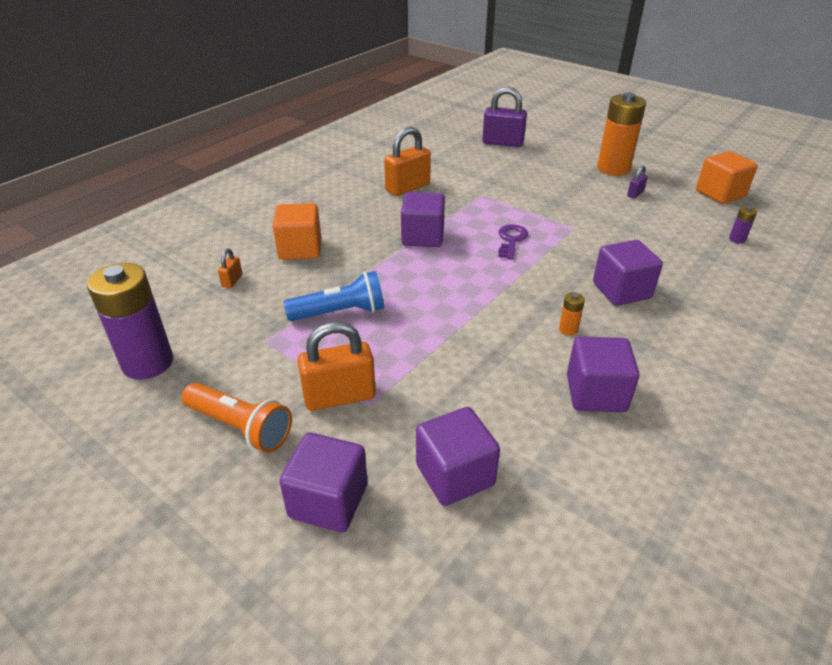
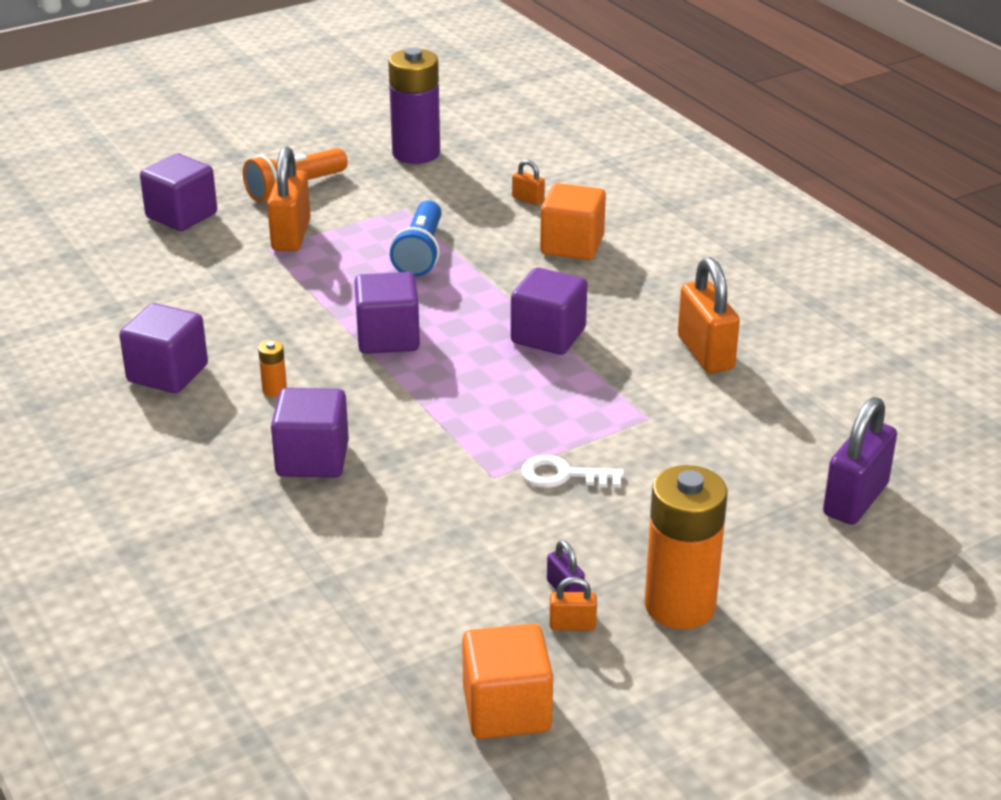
camera: 110 degrees right, 5 degrees down
(455, 475) = (151, 272): purple cube -> purple cube (388, 338)
(511, 240) = (494, 406): purple key -> none
(553, 208) = (563, 475): none -> white key
(654, 188) = (572, 625): none -> orange padlock
(737, 239) = (349, 641): purple battery -> none

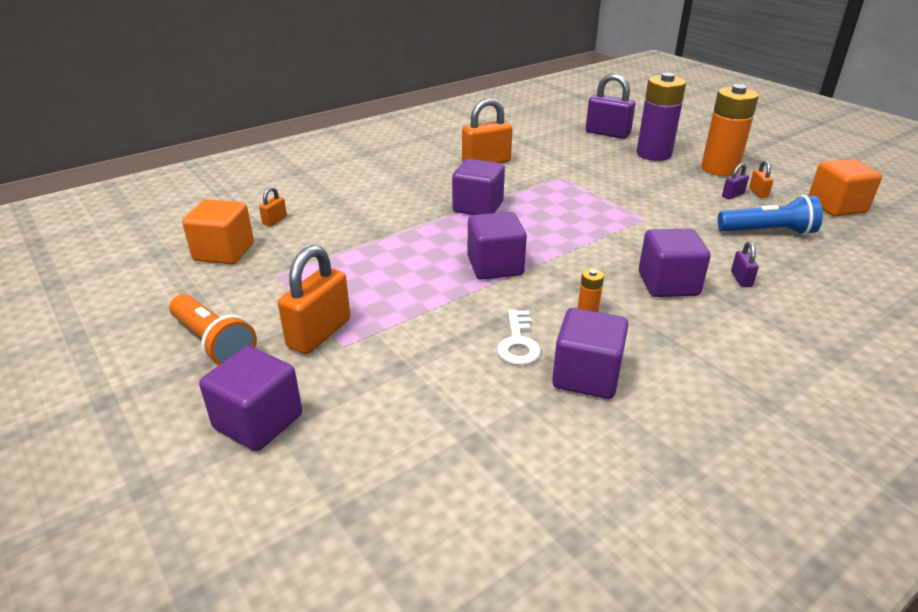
camera: 95 degrees left, 0 degrees up
(291, 235) = (319, 333): orange padlock -> orange padlock turned 60 degrees counterclockwise
(306, 524) = (741, 279): none -> purple padlock
(416, 153) = (163, 276): purple battery -> purple battery (654, 154)
(420, 253) = (360, 261): blue flashlight -> blue flashlight (768, 232)
(563, 475) = (631, 198): white key -> white key (518, 343)
(572, 245) = (352, 202): orange cube -> orange cube (224, 252)

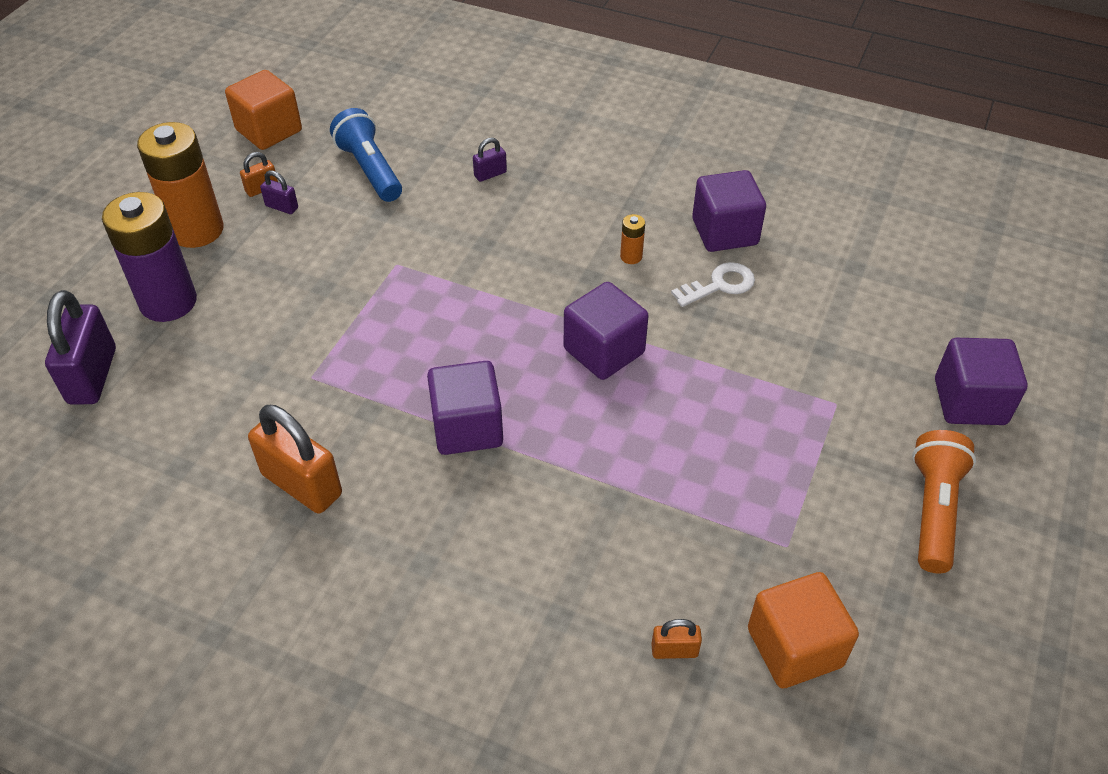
camera: 120 degrees left, 15 degrees up
(319, 333) = (839, 433): orange padlock -> none
(668, 284) = (537, 217): purple cube -> none

